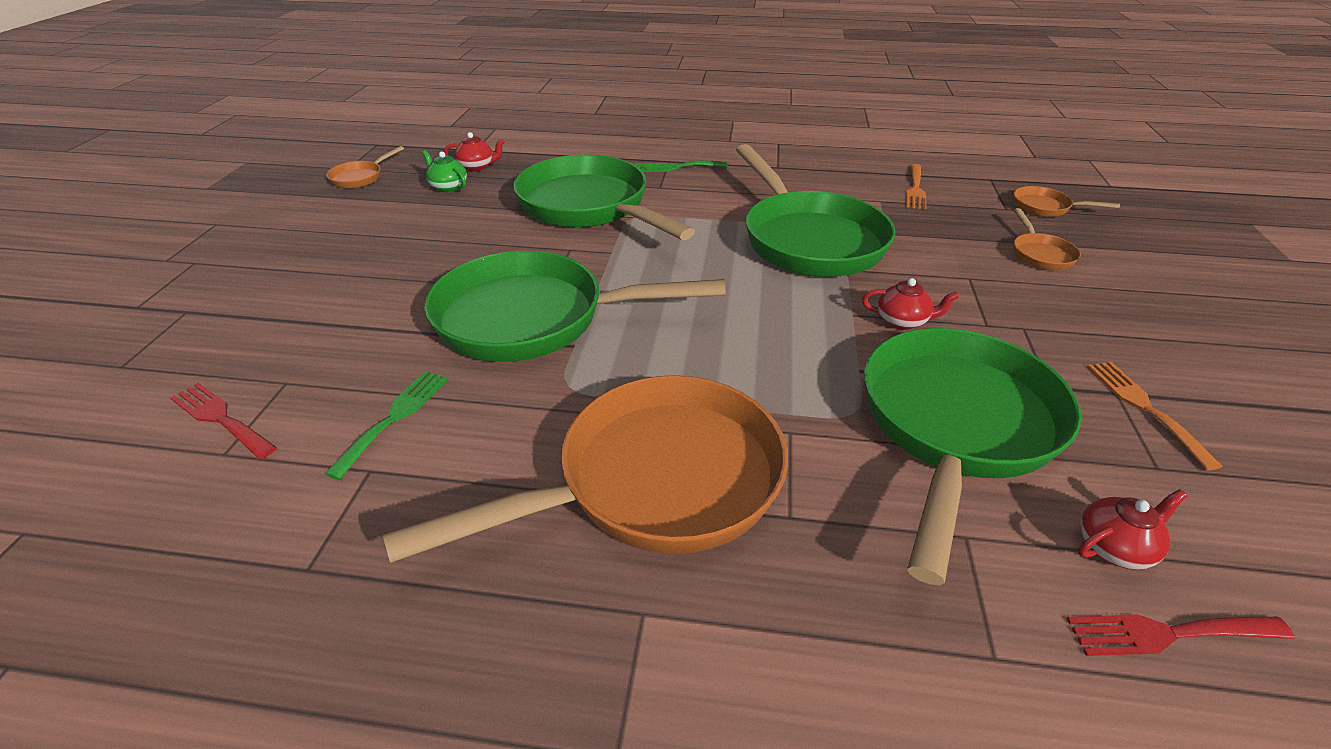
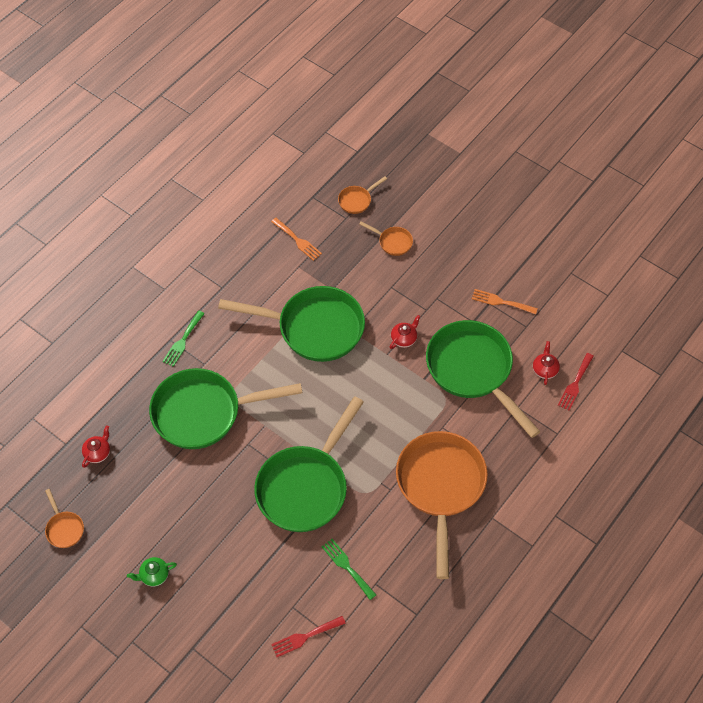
camera: 60 degrees left, 20 degrees up
(448, 187) = (119, 480): green teapot -> green teapot (154, 575)

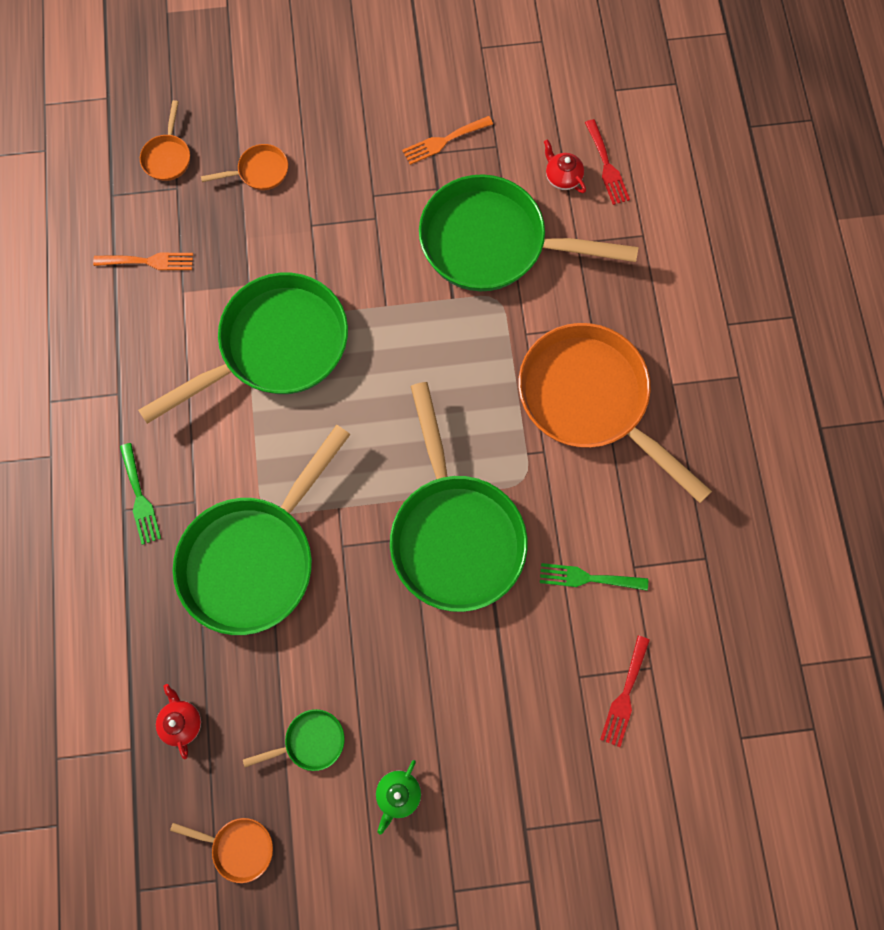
camera: 45 degrees left, 15 degrees up
(141, 514) = (310, 741): none -> green pan
(404, 339) = (386, 272): red teapot -> none

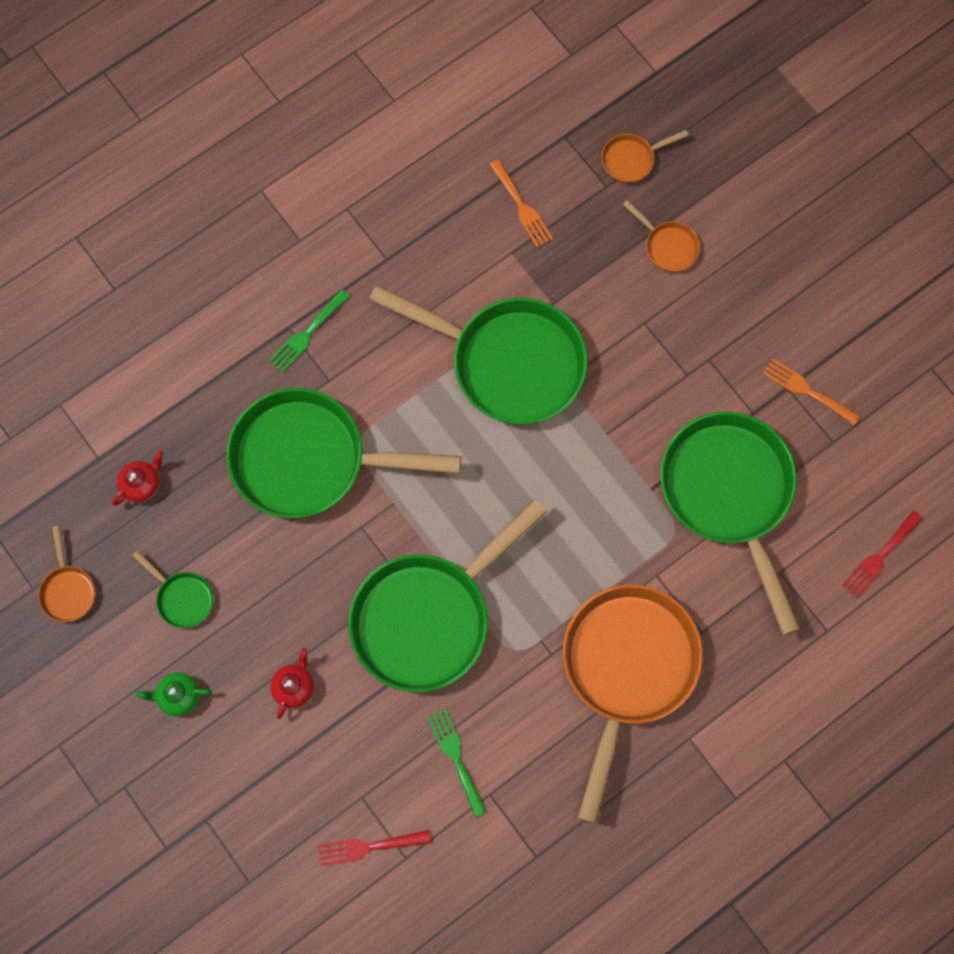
camera: 60 degrees right, 0 degrees up
(562, 177) = (840, 521): red teapot -> red teapot (294, 687)

